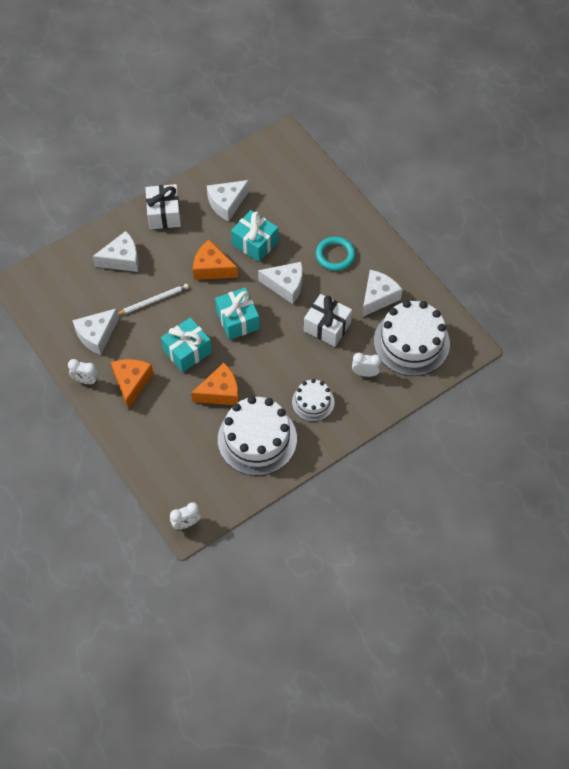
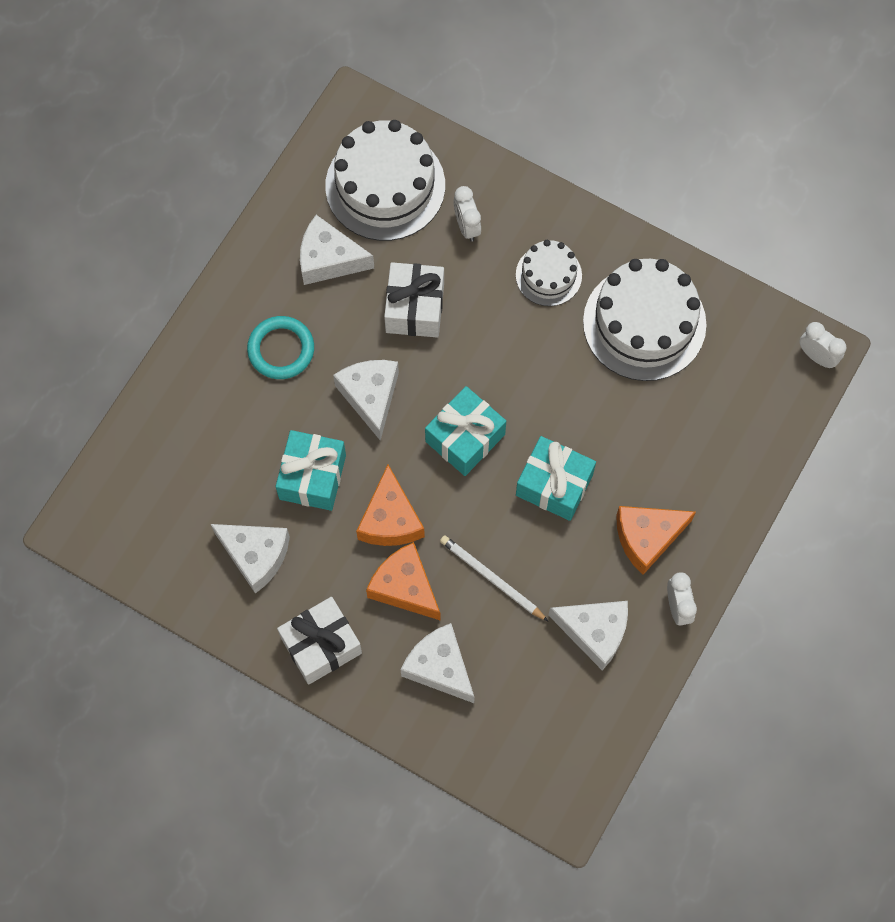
camera: 115 degrees left, 10 degrees up
(220, 392) = (597, 406): orange cheese -> orange cheese (405, 587)

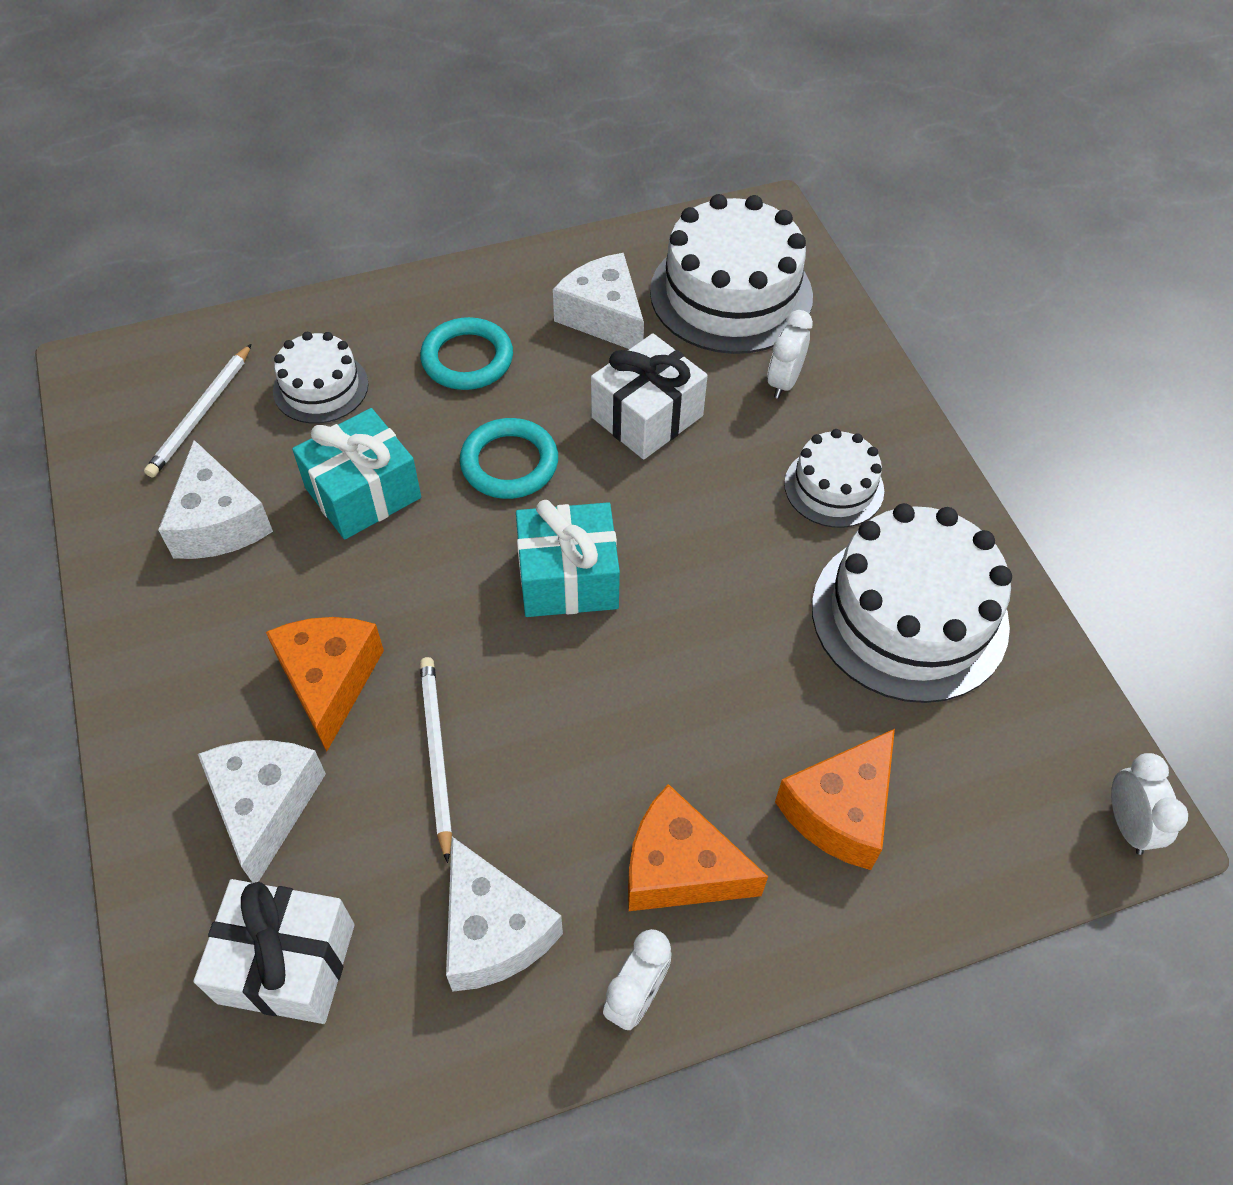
camera: 40 degrees right, 15 degrees down
(171, 504) = (201, 414): none -> white pencil
(219, 434) = (320, 387): none -> white cake
(321, 645) = (172, 667): white gift -> white gift (286, 963)
(370, 396) = (509, 463): white cheese -> turquoise ring
(390, 519) = (394, 597): orange cheese -> orange cheese (840, 811)
(554, 485) = (621, 708): turquoise gift -> none

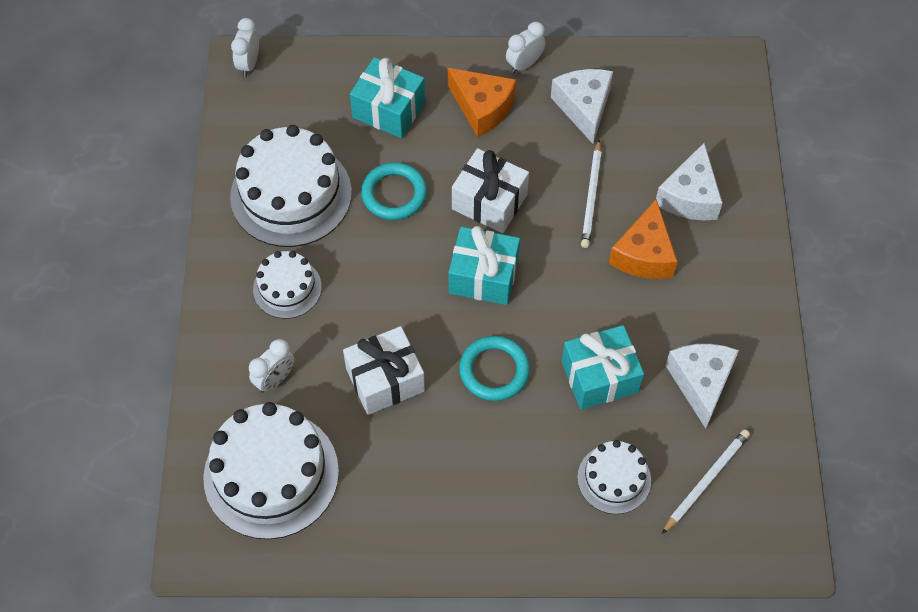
camera: 160 degrees left, 5 degrees up
(286, 963) = (687, 122): white gift -> white gift (489, 202)
(467, 359) = (497, 472): turquoise ring -> turquoise ring (394, 194)
(603, 317) = (380, 482): white cheese -> none
(840, 811) = (388, 109): orange cheese -> turquoise gift

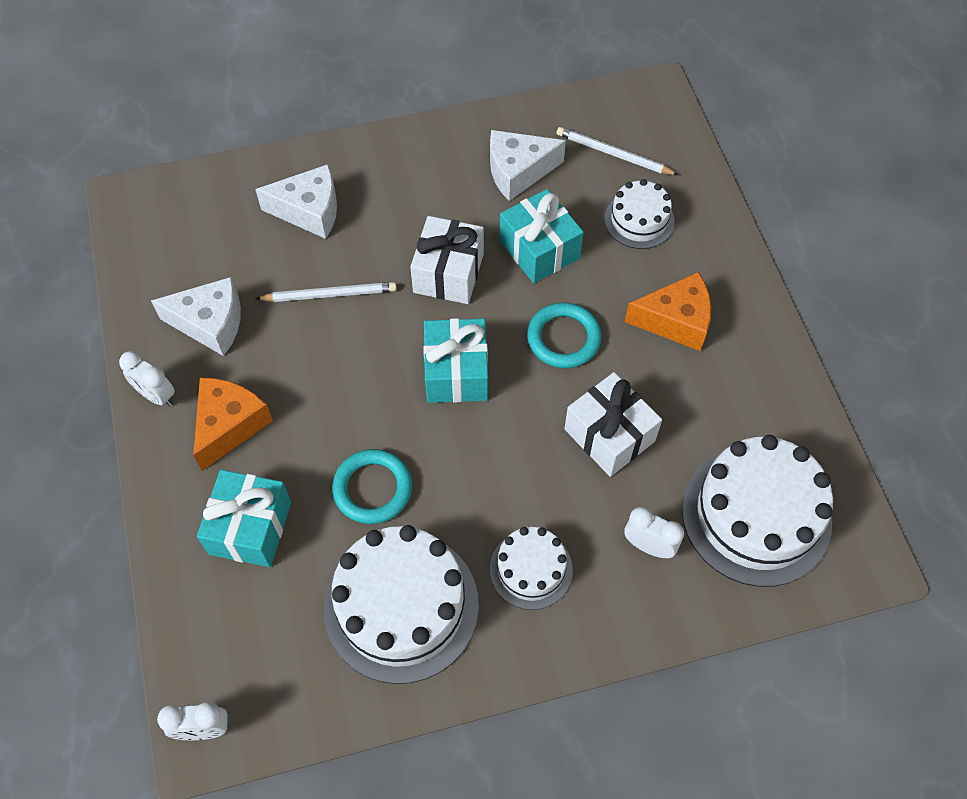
camera: 105 degrees left, 0 degrees up
(489, 202) = (359, 388): white gift -> white gift (448, 273)
(584, 107) = (211, 323): white cheese -> white cheese turned 150 degrees counterclockwise
(644, 254) = (389, 237): orange cheese -> orange cheese (676, 321)

